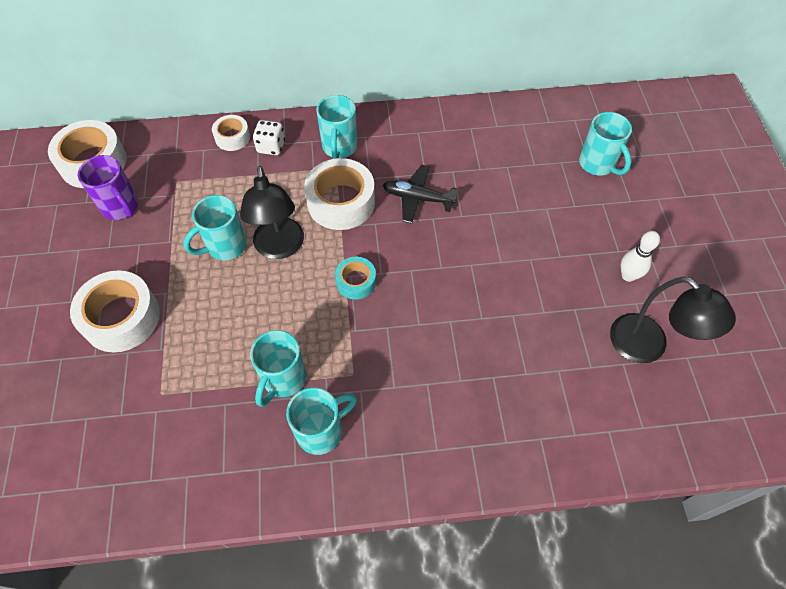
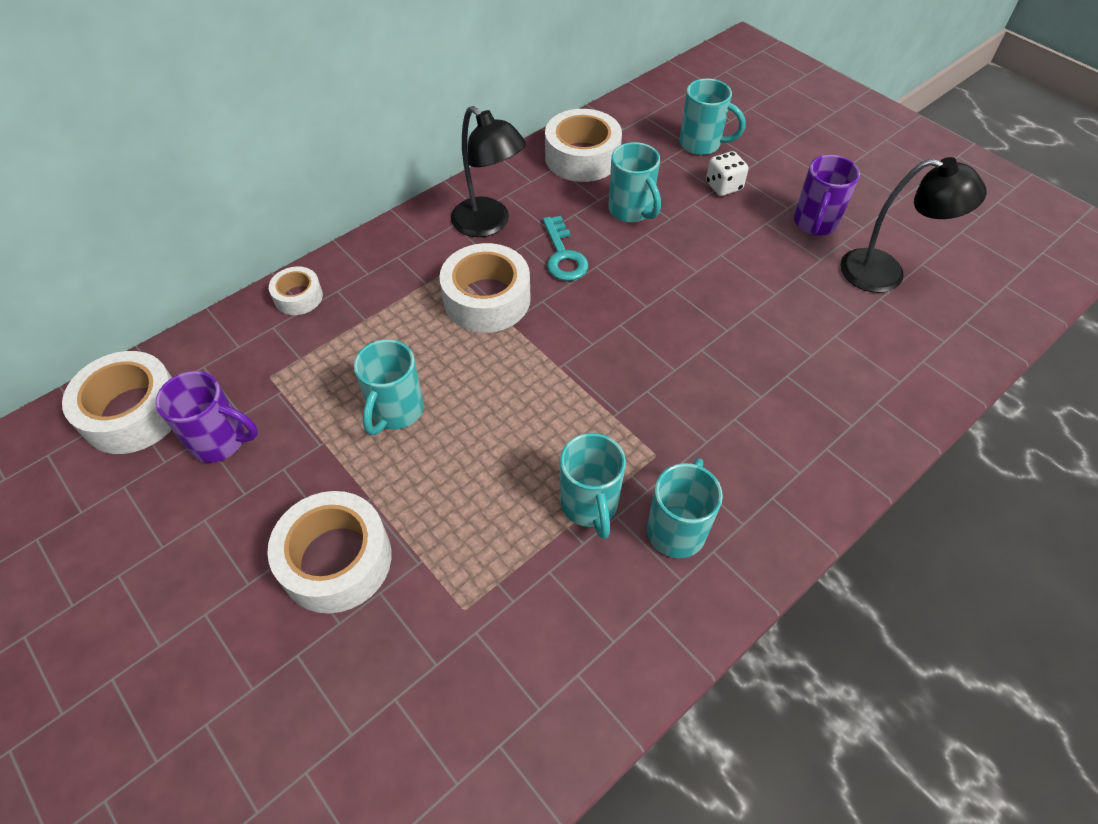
camera: 35 degrees left, 5 degrees down
(271, 147) = (355, 284): white dice -> white dice (723, 186)
(280, 248) = (461, 378): black lamp -> black lamp (489, 224)
(339, 147) = (435, 248): turquoise mug -> turquoise mug (631, 211)
(356, 282) = (575, 366): turquoise tape -> none
(417, 198) = (563, 255): black plane -> turquoise key
(497, 130) = (582, 157): none -> white tape
(628, 276) = (814, 224): white bowling pin -> purple mug

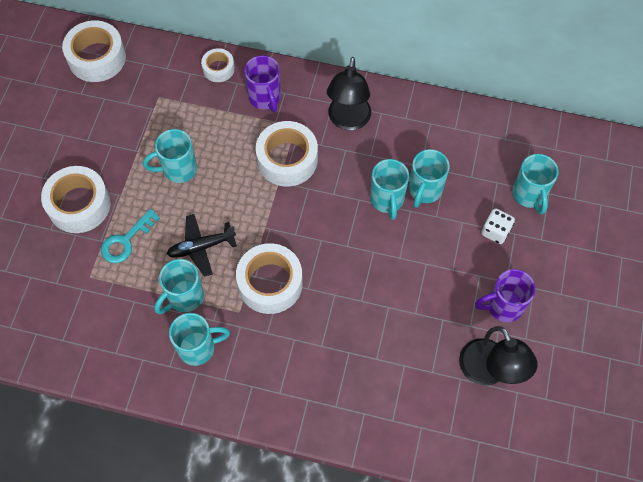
camera: 55 degrees right, 10 degrees up
(220, 441) = (107, 107): purple mug -> purple mug (265, 98)
(530, 447) = (201, 247): none -> black plane
(563, 255) = (353, 176): turquoise key -> turquoise key (126, 240)
(582, 157) = (453, 132): white tape -> white tape (270, 283)
(617, 244) = (387, 200): none -> turquoise mug

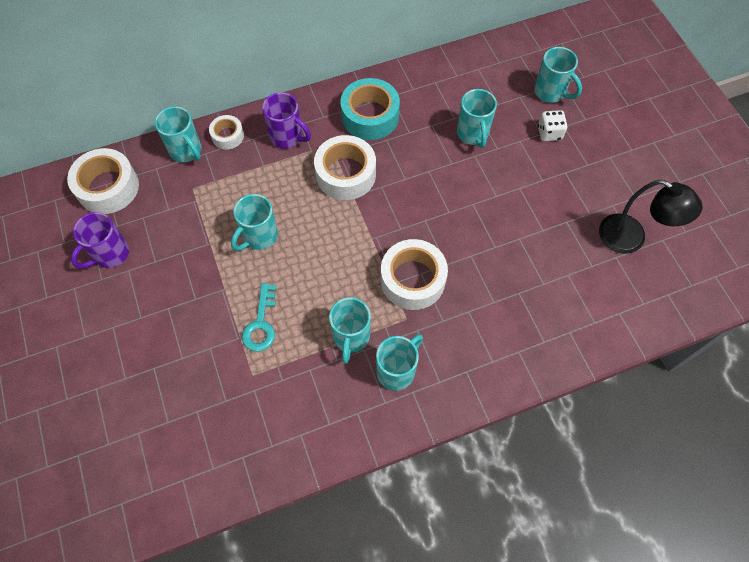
camera: 35 degrees left, 0 degrees up
(79, 205) = (192, 320): white tape -> none
(201, 247) = (331, 287): black plane -> none
(348, 121) = (370, 116): black lamp -> turquoise tape
(387, 200) = (450, 158): turquoise mug -> turquoise mug (186, 151)
(503, 306) = (600, 184): purple mug -> purple mug (110, 254)

